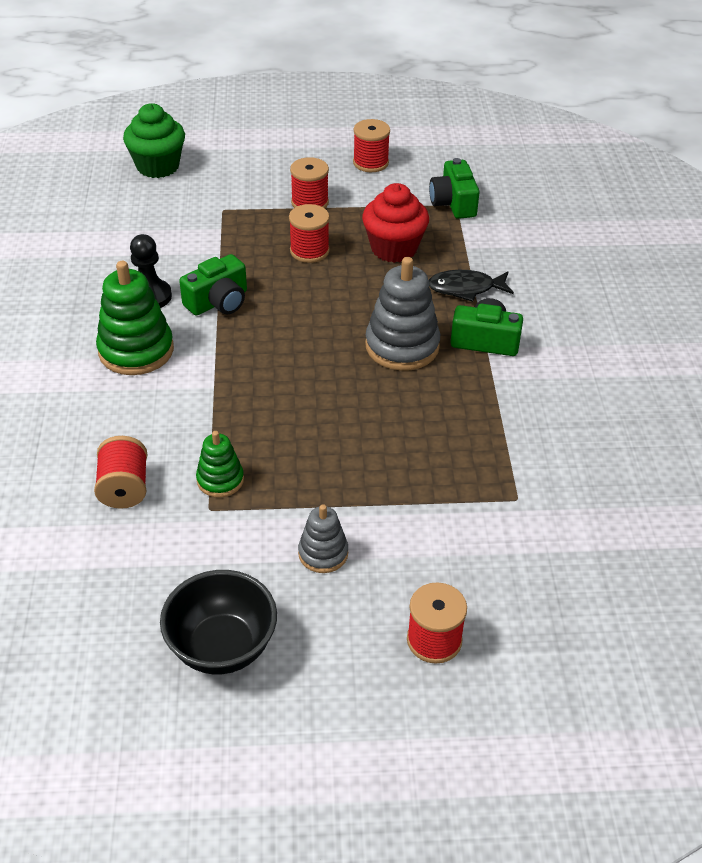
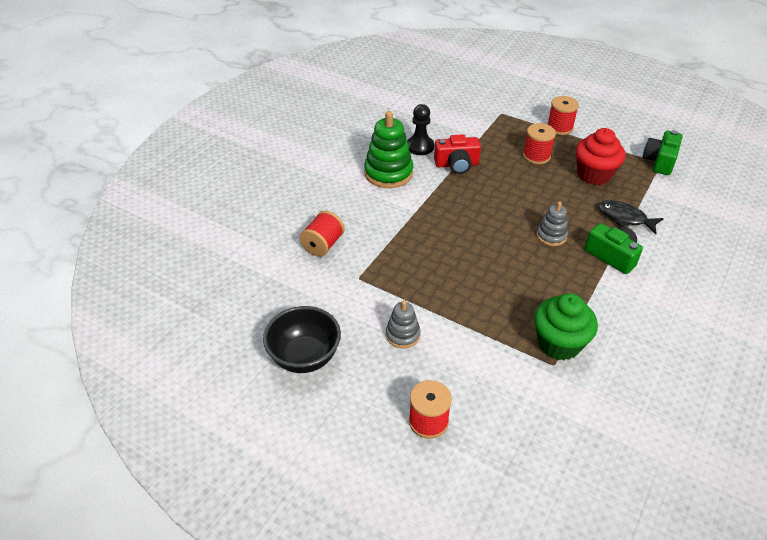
camera: 35 degrees right, 0 degrees up
(158, 166) = (482, 76): green cupcake -> green cupcake (559, 343)
(218, 302) = (456, 164): green camera -> red camera
(220, 480) = (377, 264): green stacking toy -> none
(370, 163) = (620, 117): red spool -> none
(402, 346) = (551, 236): grey stacking toy -> grey stacking toy, size x0.56

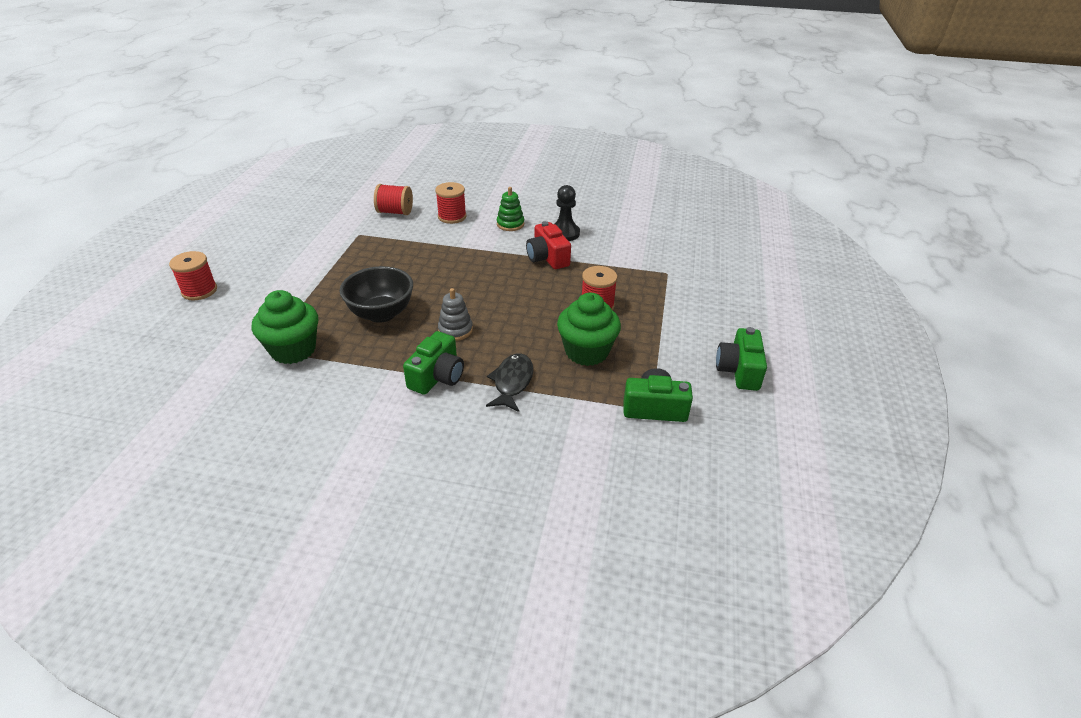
camera: 70 degrees right, 5 degrees down
(305, 357) = (265, 228): black bowl -> black bowl (381, 314)
(388, 173) = (510, 224): green stacking toy -> green stacking toy, size x0.56
(402, 335) = (294, 265): grey stacking toy -> none
(559, 127) = (670, 317): red spool -> red spool (452, 217)
(594, 175) = (586, 352): red cupcake -> green cupcake
(625, 118) = (739, 370): none -> green camera

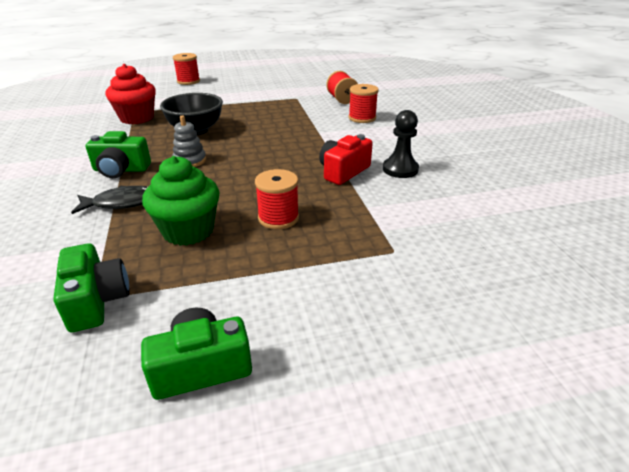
camera: 65 degrees right, 5 degrees down
(293, 350) = (137, 118): green cupcake -> red cupcake
(510, 224) = (382, 142): green stacking toy -> none

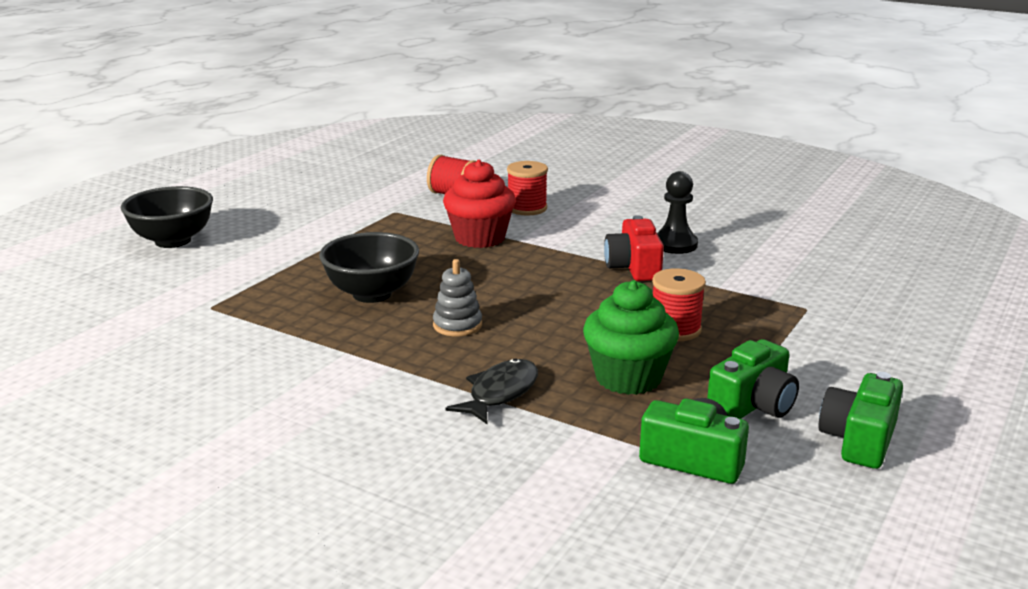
camera: 45 degrees left, 10 degrees down
(121, 170) = (402, 369): green camera -> green camera (753, 405)
(137, 118) = (242, 313): red cupcake -> red cupcake (480, 238)
(188, 81) = (173, 241): red spool -> black bowl

